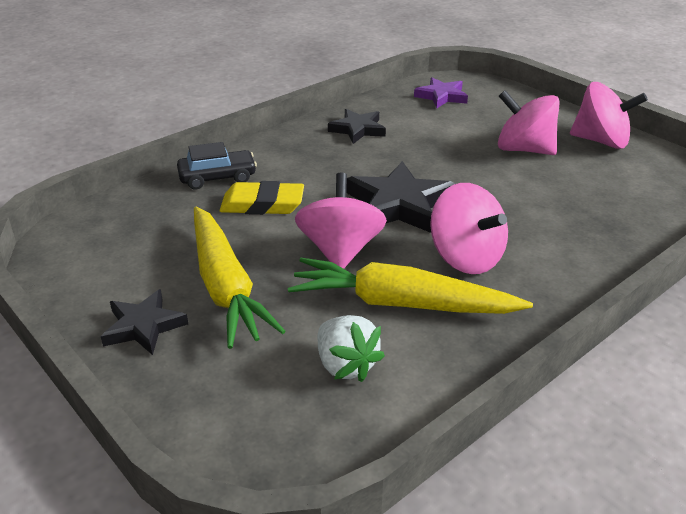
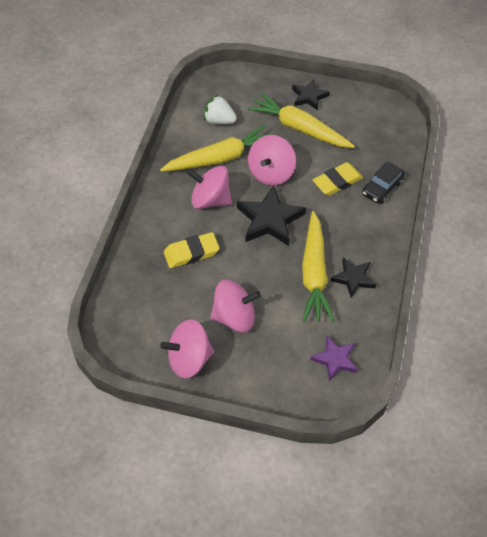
camera: 145 degrees right, 20 degrees up
(340, 250) = (271, 173): pink spinning top -> pink spinning top turned 60 degrees clockwise
(397, 146) = (314, 273): none -> yellow carrot
(539, 215) = (191, 253): none -> yellow eraser

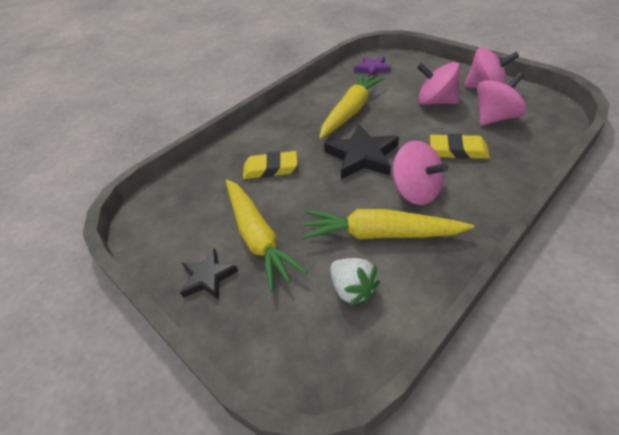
camera: 145 degrees left, 10 degrees down
(271, 173) = (330, 197): pink spinning top -> pink spinning top (495, 118)
(353, 278) = (322, 102): black star -> none
(382, 188) = (236, 152): black car -> none

